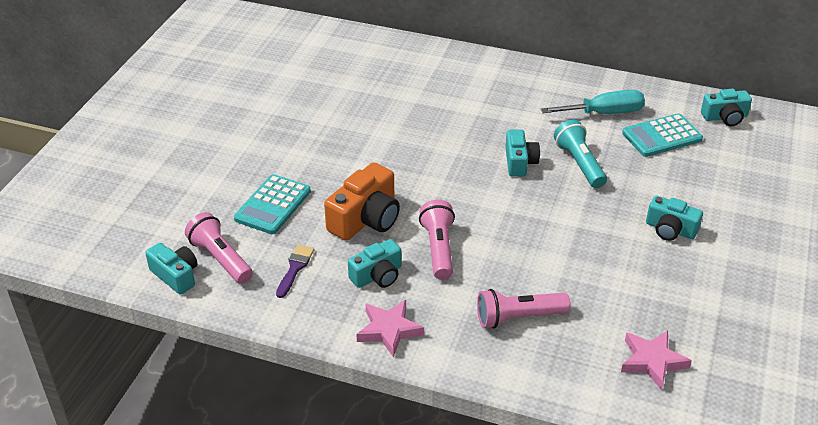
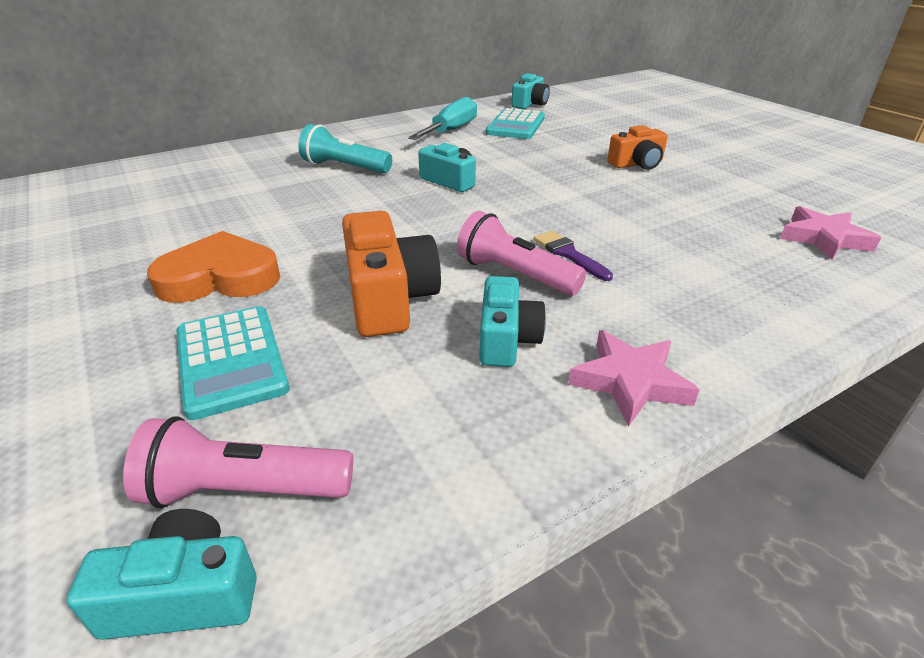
camera: 50 degrees left, 5 degrees down
(295, 268) = (392, 409): purple brush -> purple brush (569, 254)
(319, 156) = (220, 277): none -> orange heart
(518, 317) = (692, 278): pink flashlight -> none
(579, 163) = (496, 161): turquoise flashlight -> turquoise flashlight (344, 167)
(670, 229) = (637, 164): turquoise camera -> orange camera

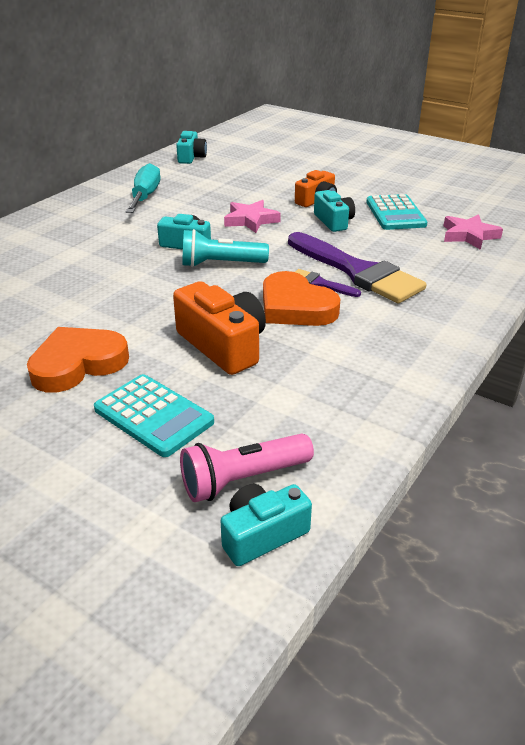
camera: 25 degrees left, 0 degrees up
(344, 167) = (84, 250): turquoise flashlight -> turquoise flashlight (220, 264)
(506, 339) = (324, 351): turquoise camera -> turquoise camera (333, 221)
(514, 274) = (295, 307): pink flashlight -> orange heart
(515, 125) = (197, 182): turquoise calculator -> turquoise calculator (395, 213)
(628, 250) = (357, 271): none -> purple brush
(630, 382) = (414, 355): pink star -> pink star (251, 220)

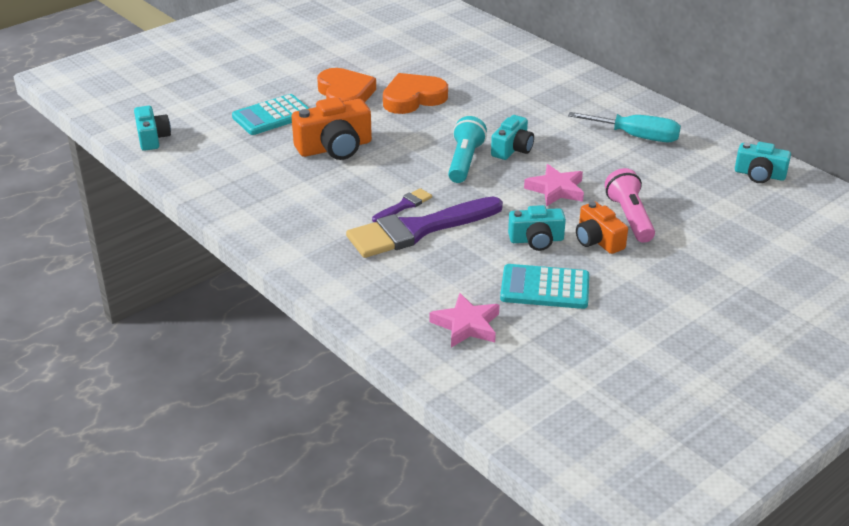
camera: 105 degrees right, 0 degrees up
(243, 479) = (195, 138): pink flashlight -> pink flashlight (629, 217)
(295, 307) = (371, 186): orange heart -> orange heart (413, 98)

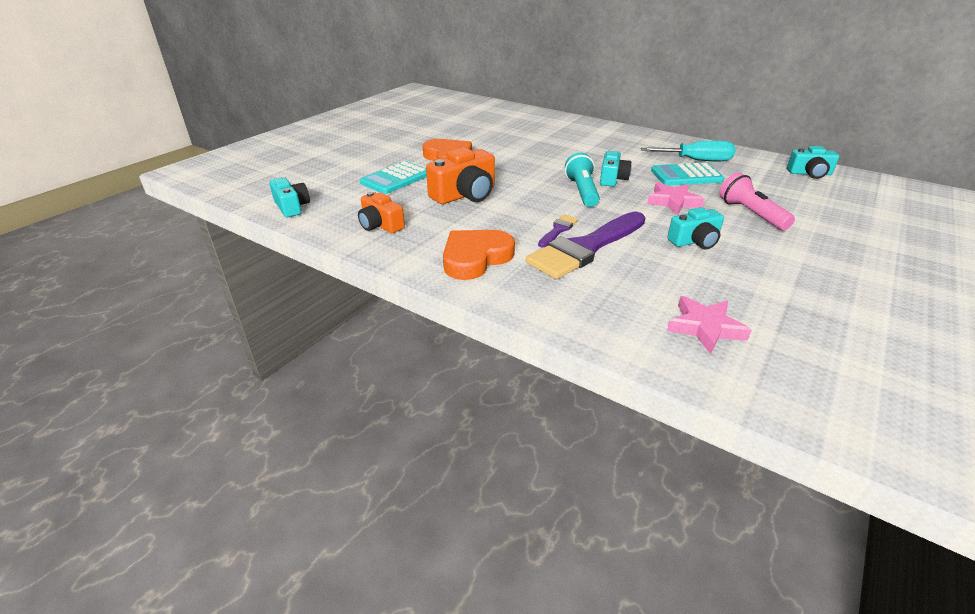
camera: 15 degrees left, 0 degrees up
(413, 98) = (506, 155): orange heart -> orange heart (475, 258)
(545, 288) = (741, 280): turquoise calculator -> turquoise calculator (686, 176)
(598, 240) = (744, 234): orange camera -> orange camera (380, 225)

